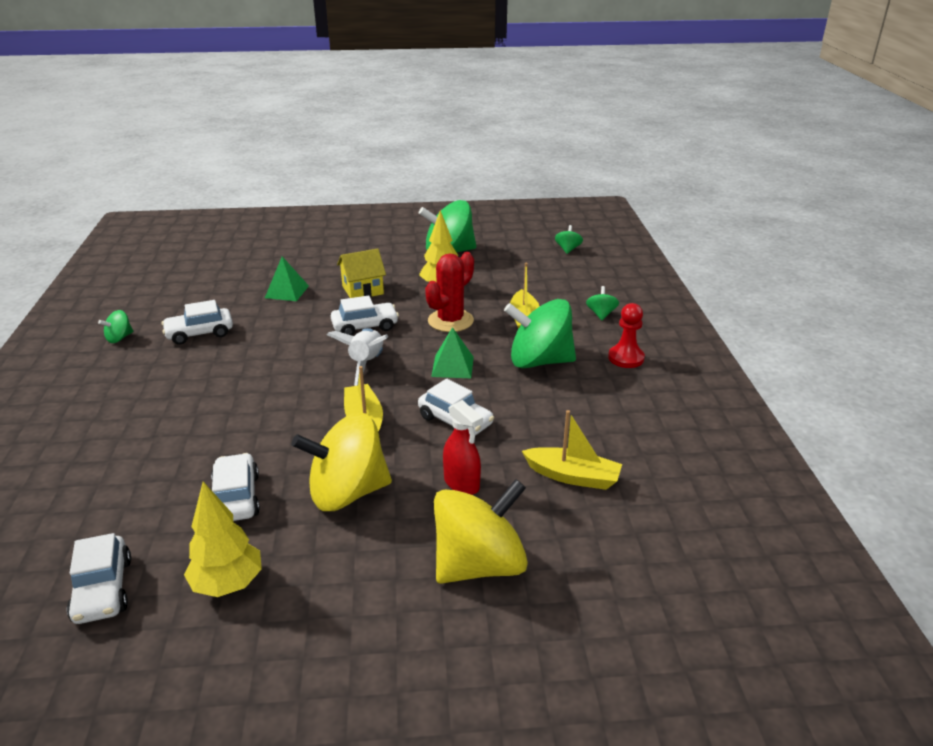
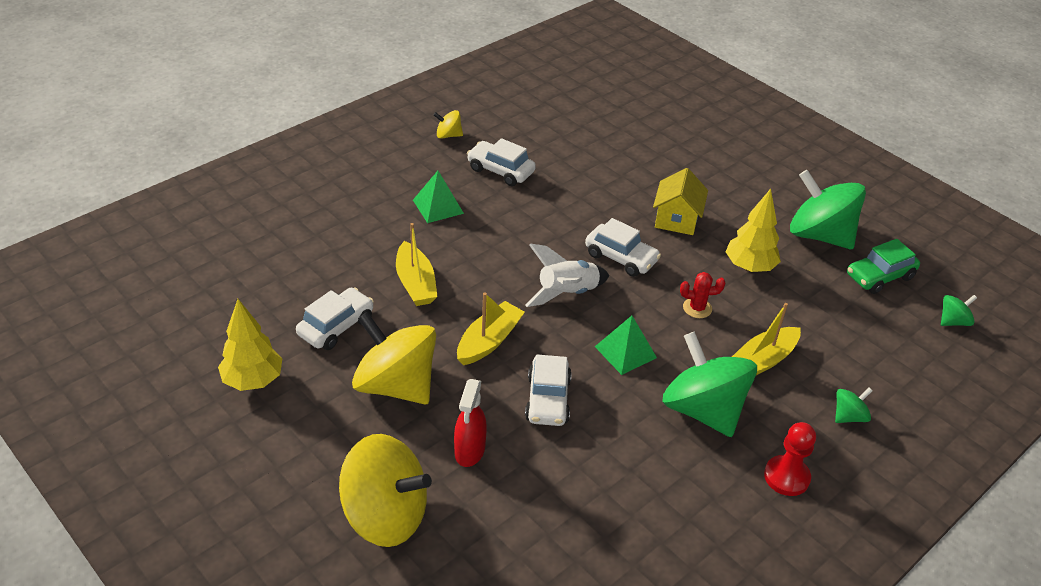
camera: 50 degrees right, 10 degrees up
(103, 590) = (202, 323): white car -> none
(119, 338) = (448, 135): green spinning top -> yellow spinning top
(287, 291) = (616, 176): green pyramid -> green pyramid (438, 206)
(362, 290) = (676, 219): yellow house -> yellow house turned 75 degrees clockwise
(450, 321) = (697, 308): red cactus -> red cactus, size x0.54
(506, 252) = (879, 276): none -> green car
(573, 476) = (550, 524): yellow boat -> yellow boat (415, 283)

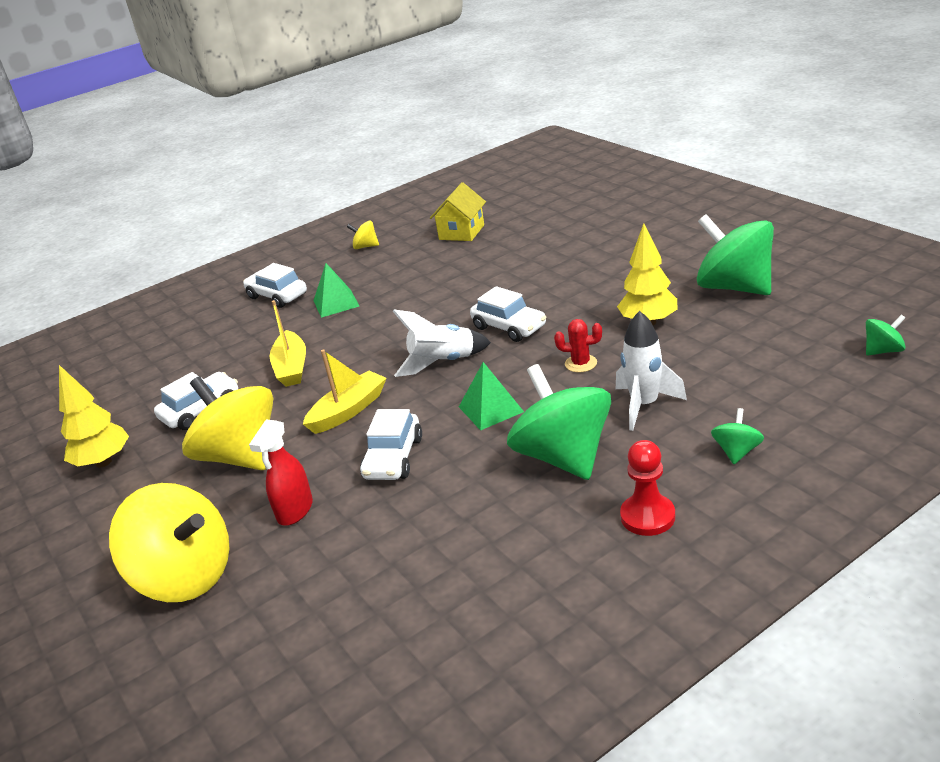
camera: 15 degrees right, 10 degrees down
(500, 170) = (407, 268): white car -> white car (277, 296)
(676, 219) = (578, 289): yellow house -> yellow house (461, 232)
(763, 361) = (644, 405): yellow boat -> white rocket
(849, 416) = (737, 451): green spinning top -> green spinning top turned 45 degrees counterclockwise
(879, 276) = (799, 317): green car -> none

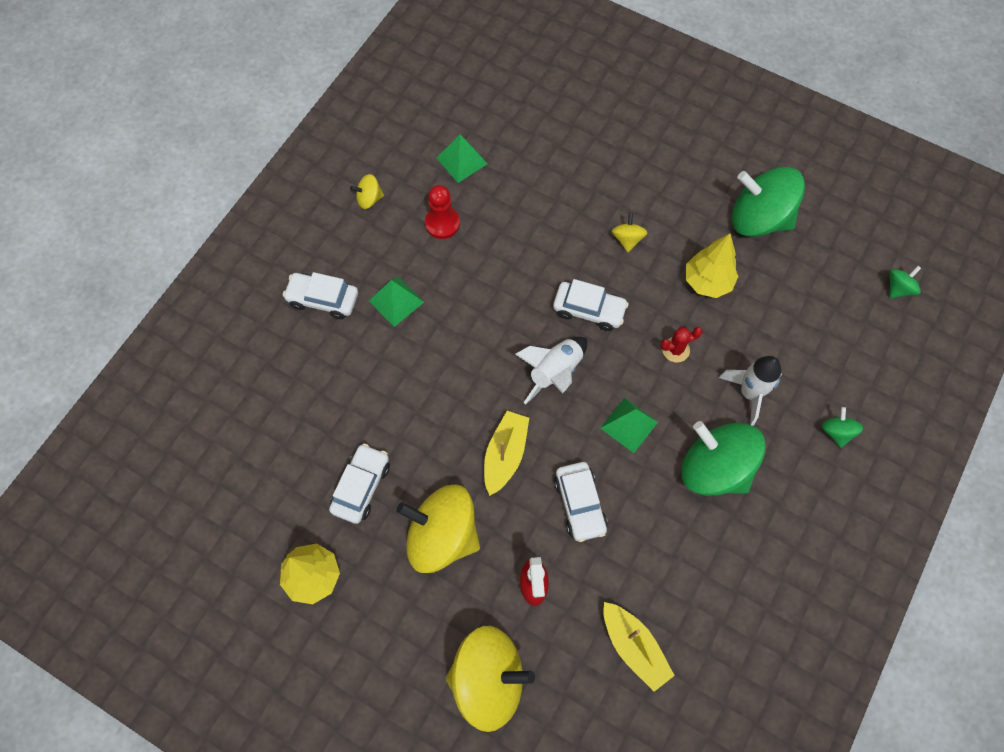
camera: 30 degrees left, 35 degrees up
(292, 368) = (413, 408): yellow boat -> yellow boat (634, 647)
(461, 232) = (461, 161): yellow house -> green pyramid
(582, 288) = (627, 239): none -> yellow spinning top
(647, 516) = (802, 517): red pawn -> red pawn (442, 223)

